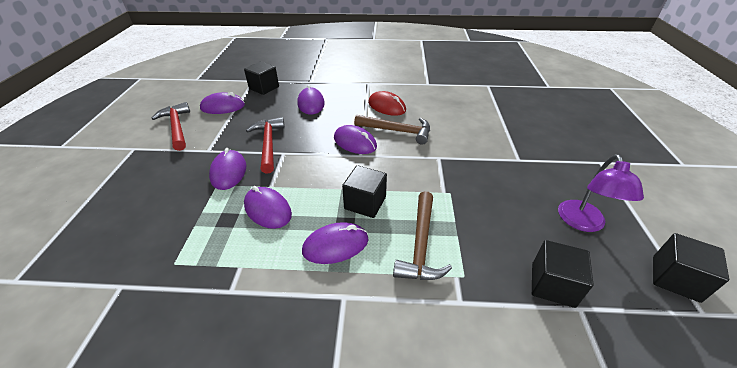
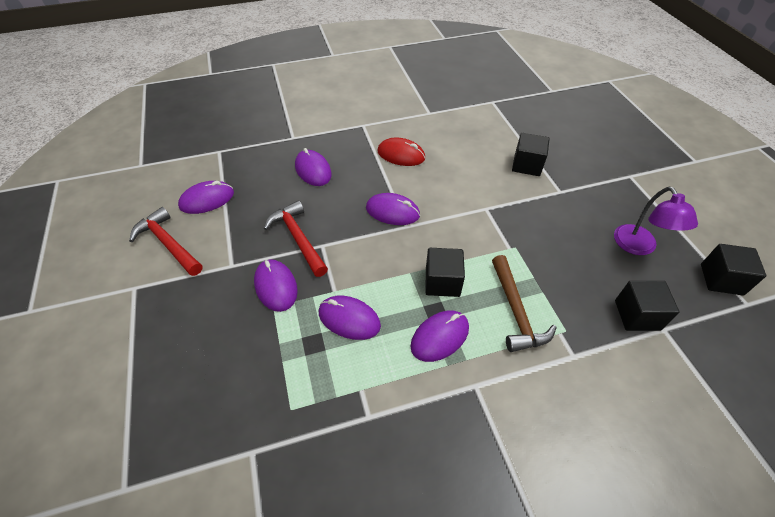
camera: 20 degrees left, 10 degrees up
(264, 88) = (241, 159): black cube -> black cube (527, 165)
(397, 131) = (429, 185): brown hammer -> none

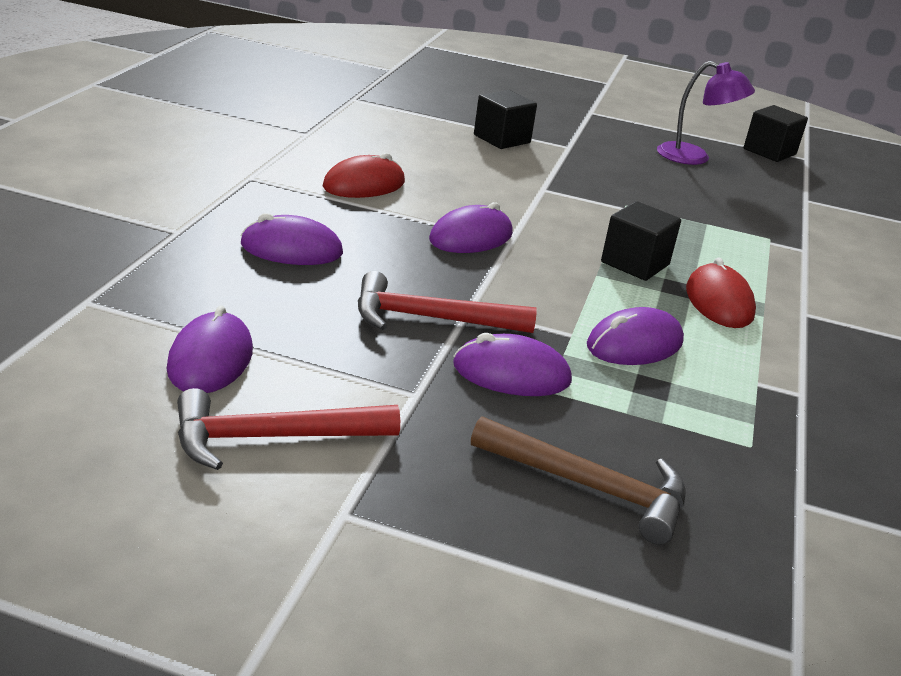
camera: 60 degrees left, 20 degrees down
(440, 337) = (719, 302): purple mouse -> red mouse
(516, 311) = (721, 247): brown hammer -> brown hammer (589, 487)
(637, 315) = (779, 201): black cube -> none

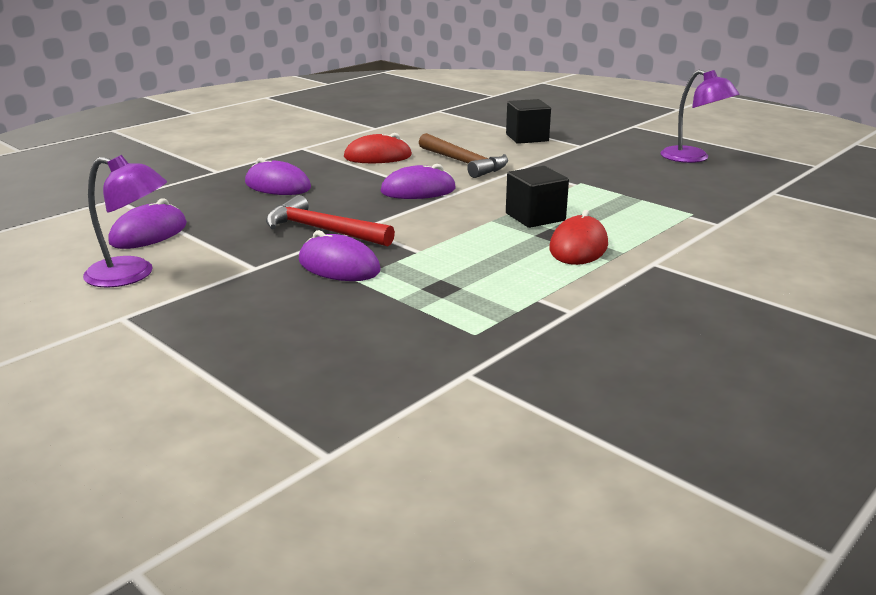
camera: 30 degrees right, 5 degrees down
(272, 438) = (132, 275): red hammer -> purple lamp
(589, 487) = (306, 333): brown hammer -> brown hammer (464, 163)
(634, 344) = (462, 262): purple mouse -> none
(769, 152) = (781, 159): black cube -> none

